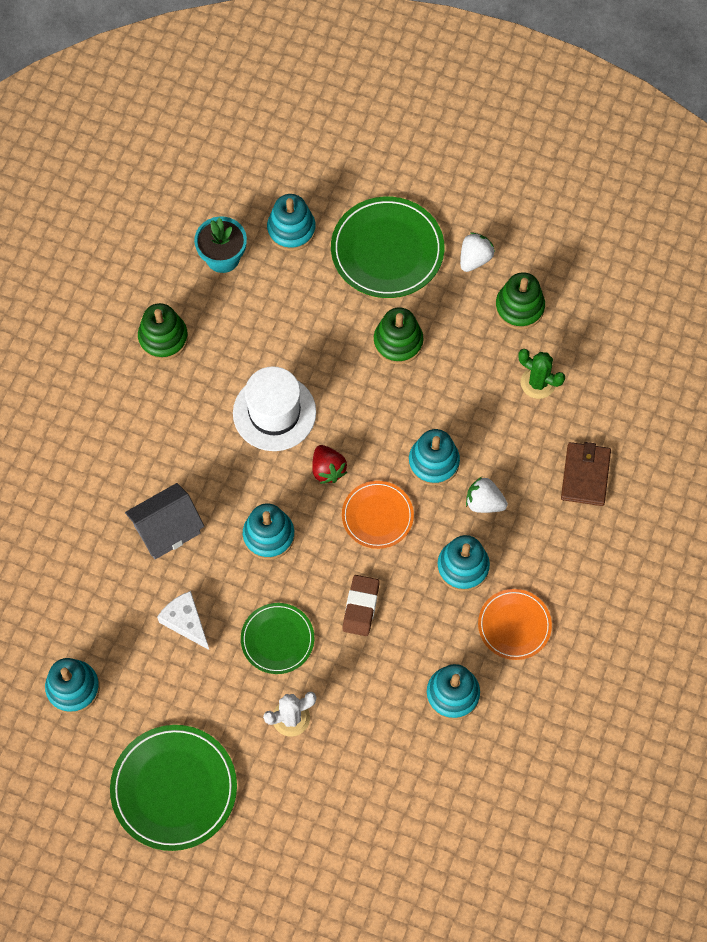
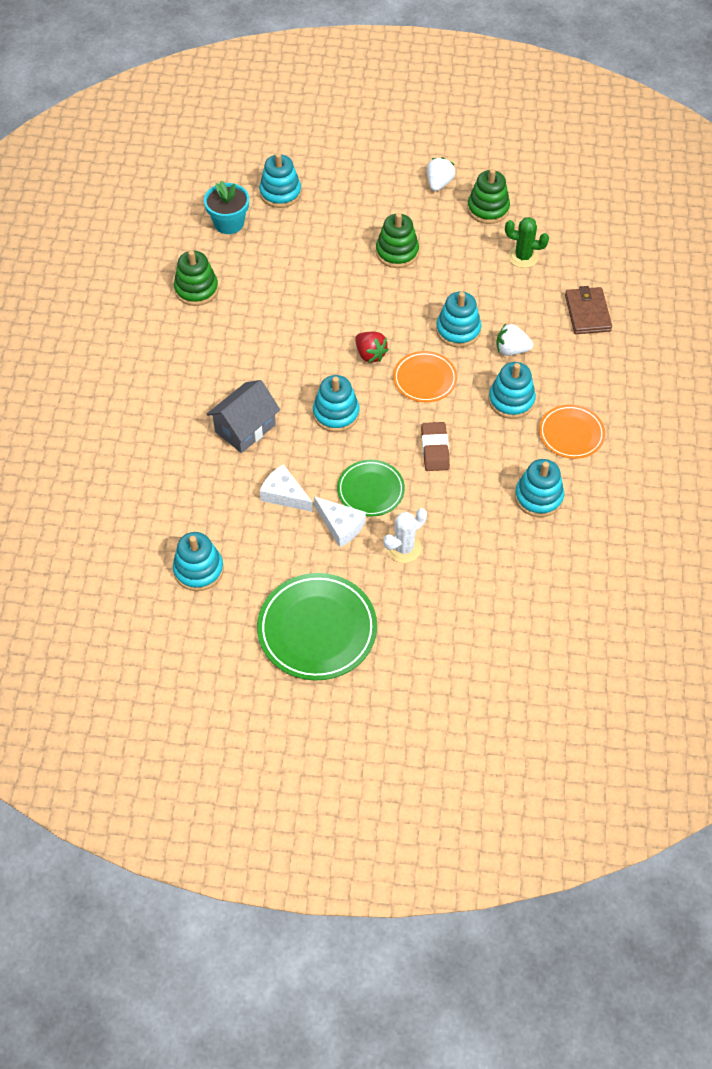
camera: 15 degrees left, 10 degrees down
(233, 674) = (341, 526): none -> white cheese
(274, 413) = (310, 323): white hat -> none
(387, 250) = (365, 191): green plate -> none

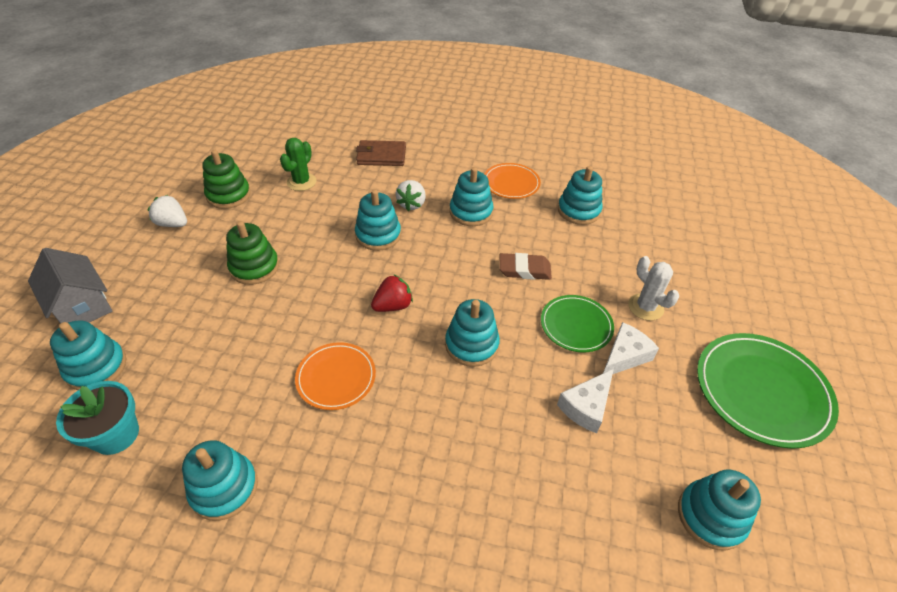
camera: 85 degrees left, 10 degrees down
(196, 289) = (224, 488): green stacking toy -> turquoise stacking toy
(245, 428) = (485, 442): grey house -> grey house (82, 306)
(425, 379) = (435, 266): orange plate -> orange plate (336, 377)

